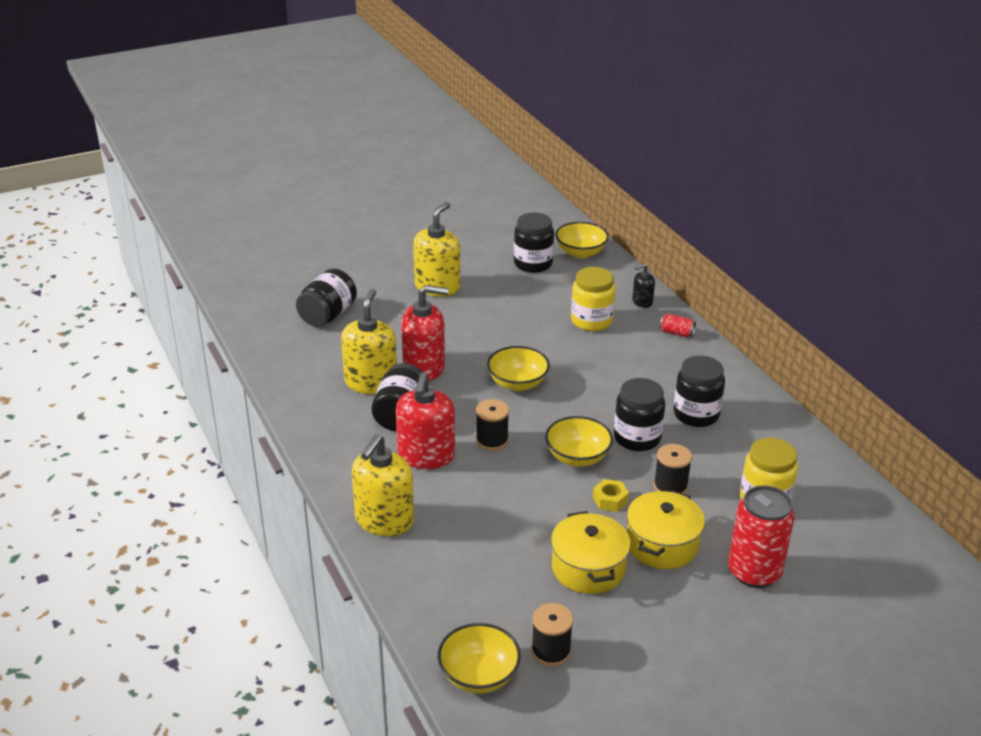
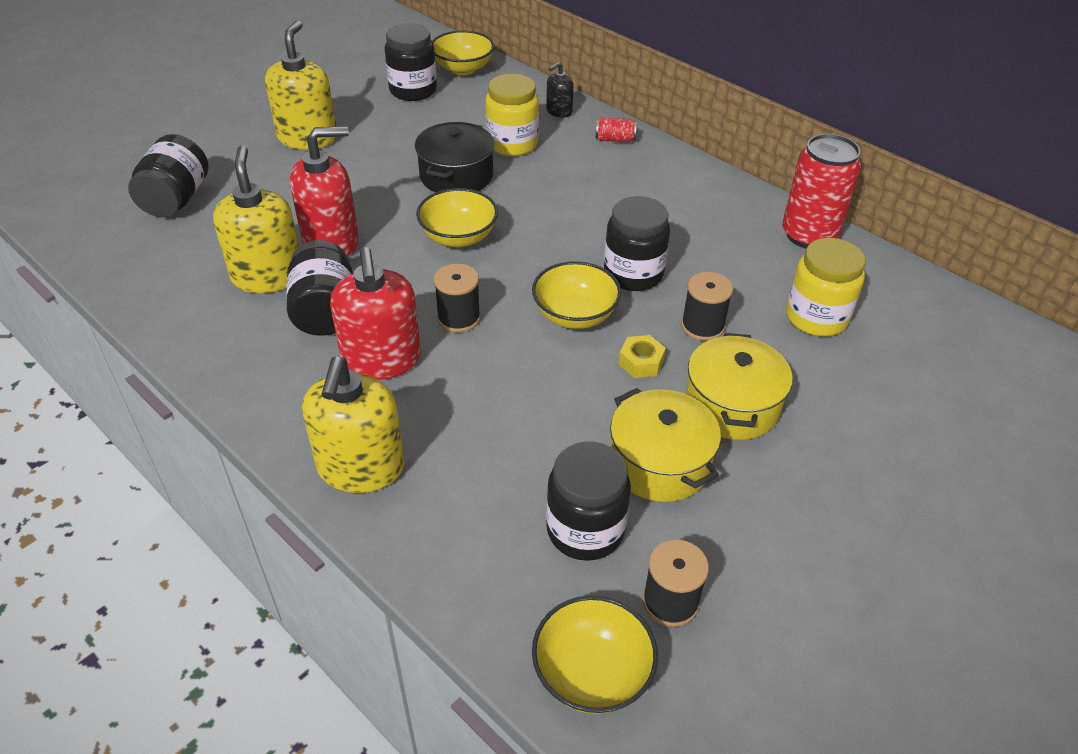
camera: 20 degrees left, 10 degrees up
(536, 337) = (456, 176): none -> black pot
(696, 414) = (685, 230): black jar -> black jar (585, 530)
(754, 572) = (855, 413): red can -> red can (809, 235)

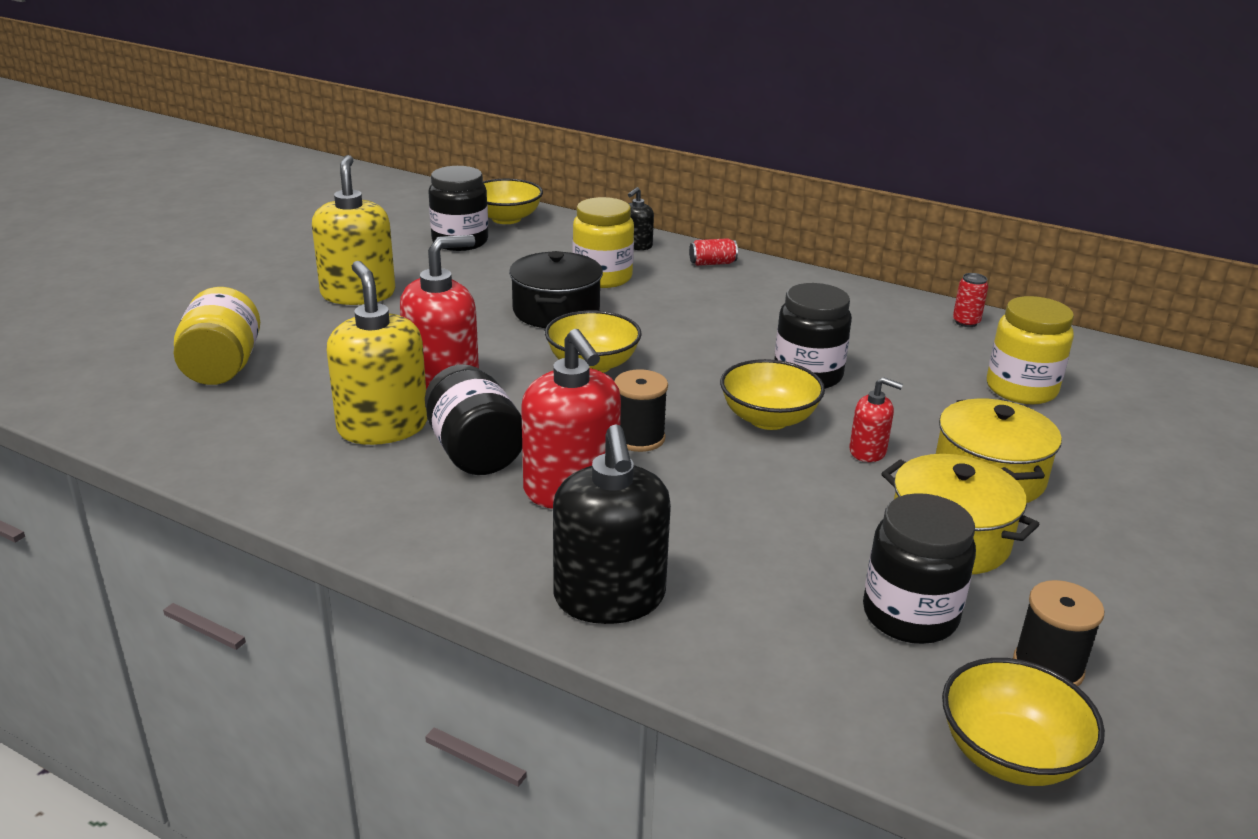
camera: 15 degrees left, 15 degrees down
(176, 199) = (222, 367): black jar -> yellow jar
(361, 468) = (609, 598): yellow soap dispenser -> black soap dispenser
(641, 362) = (868, 451): yellow nut -> red soap dispenser
(702, 326) = (911, 411): black spool -> none
(809, 235) = (966, 322): red can -> red can, size x0.44

